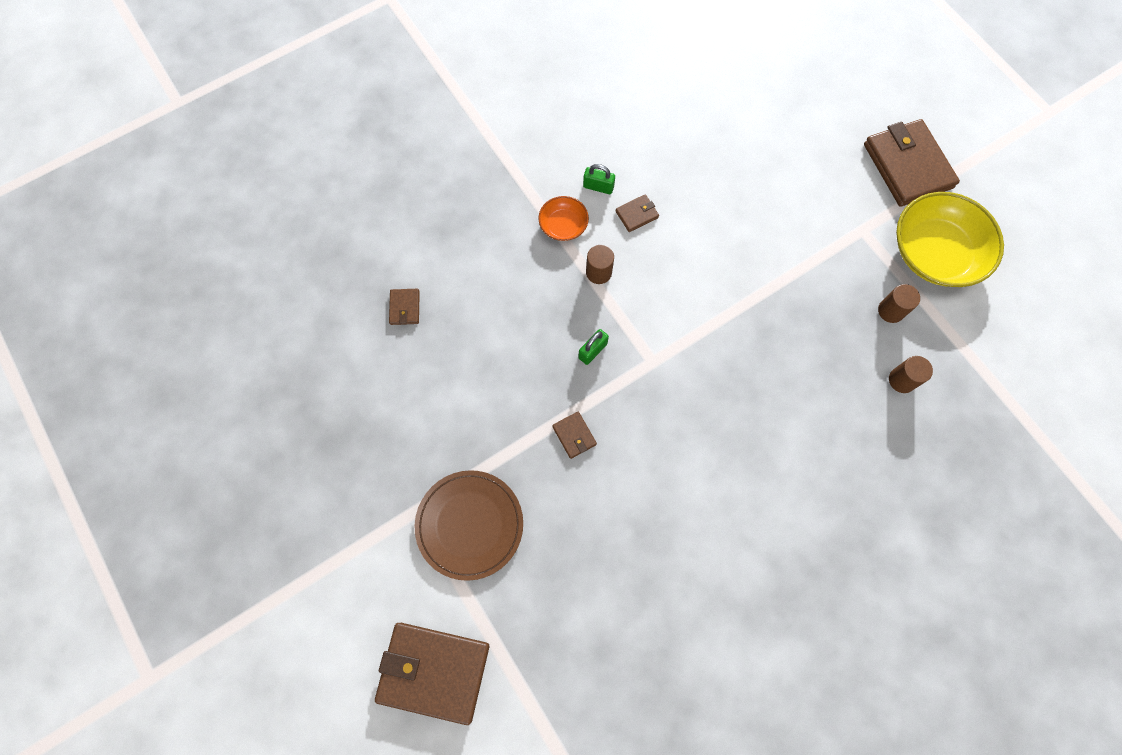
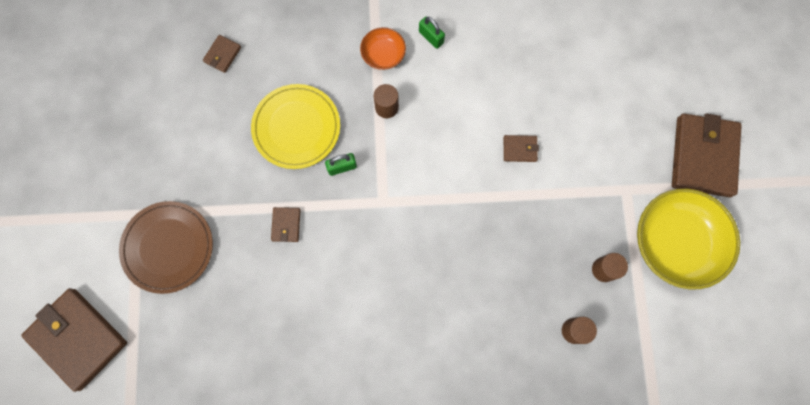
camera: 30 degrees right, 5 degrees up
(524, 338) = (296, 128): none -> yellow plate
(637, 214) = (447, 76): brown wallet -> brown wallet (520, 149)

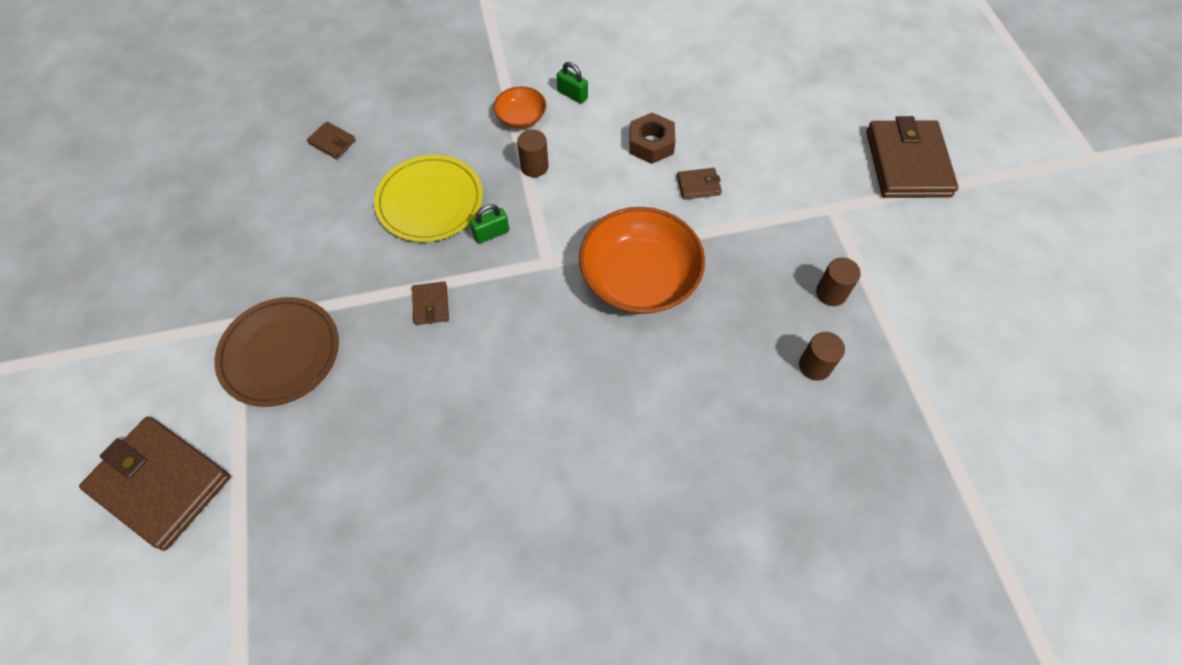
camera: 10 degrees left, 15 degrees down
(222, 55) = (332, 142): brown wallet -> brown wallet turned 75 degrees counterclockwise
(453, 228) = (639, 277): none -> orange bowl
(488, 100) = (651, 144): none -> brown nut
(676, 242) = (906, 252): yellow bowl -> none

